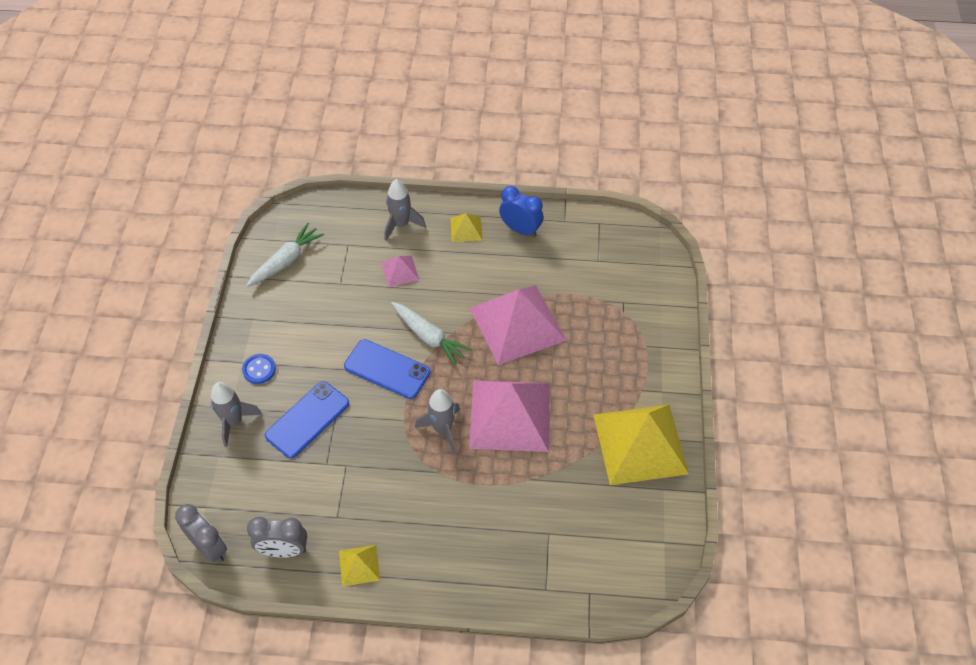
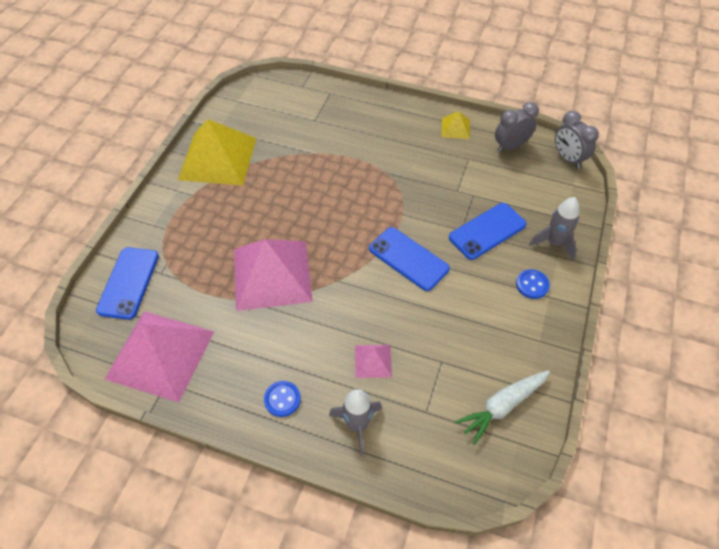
camera: 165 degrees left, 0 degrees up
(284, 550) = (510, 146): grey clock -> grey clock turned 45 degrees counterclockwise
(429, 337) = (361, 280): white carrot -> none
(442, 429) = (371, 200): grey rocket -> none
(466, 229) = (282, 399): yellow pyramid -> blue button
(510, 415) = (311, 199): pink pyramid -> pink pyramid (160, 354)
(520, 229) = (221, 383): blue clock -> none
(646, 287) = (128, 283): none -> blue phone

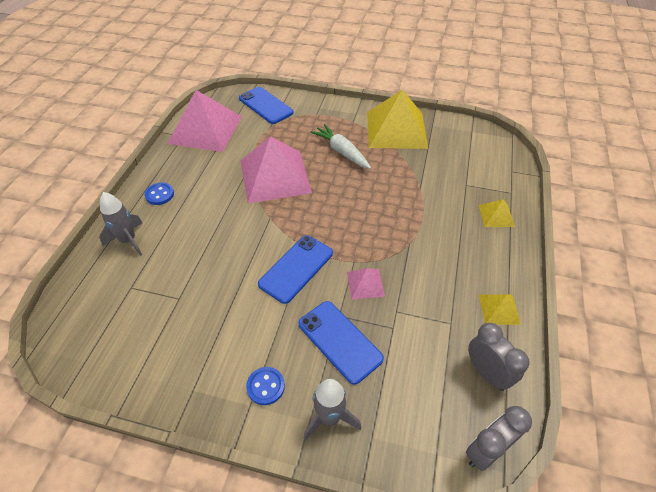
camera: 85 degrees right, 5 degrees down
(128, 283) = (265, 105): blue phone -> blue phone turned 45 degrees clockwise
(357, 108) = (496, 215): none -> yellow pyramid
(373, 361) = (185, 247): pink pyramid -> pink pyramid (365, 284)
(502, 406) = (123, 349): white carrot -> white carrot (341, 151)

